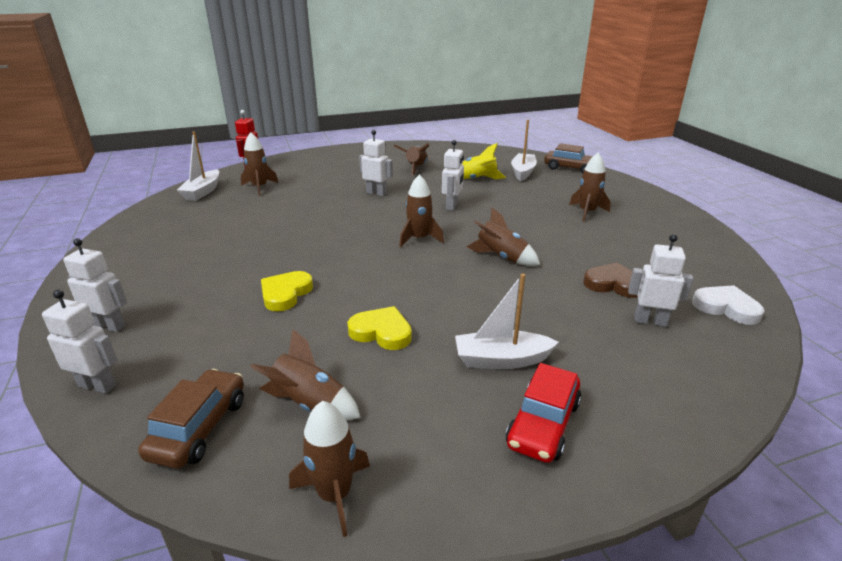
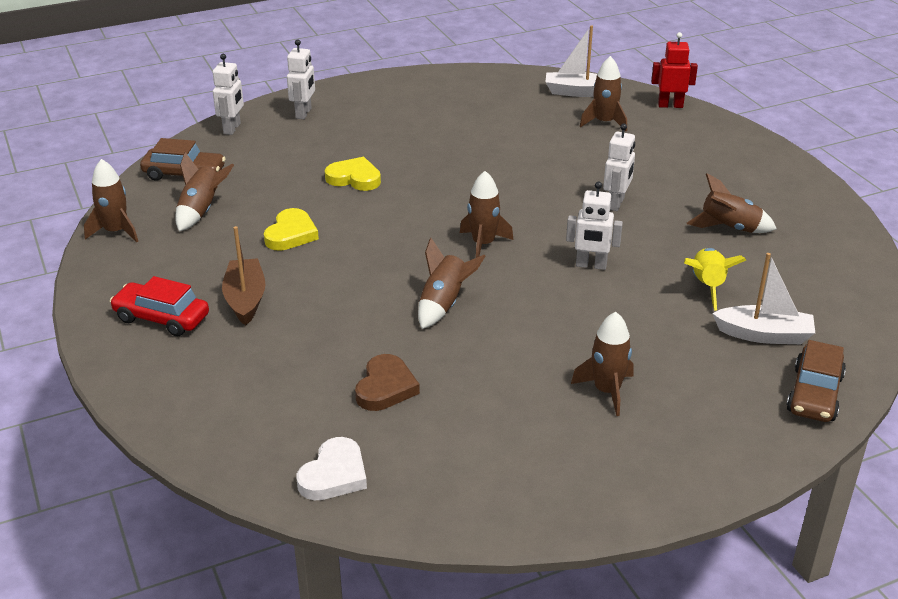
camera: 85 degrees right, 5 degrees up
(501, 360) = (245, 299): white boat -> brown boat
(650, 321) = (306, 404): white robot -> none

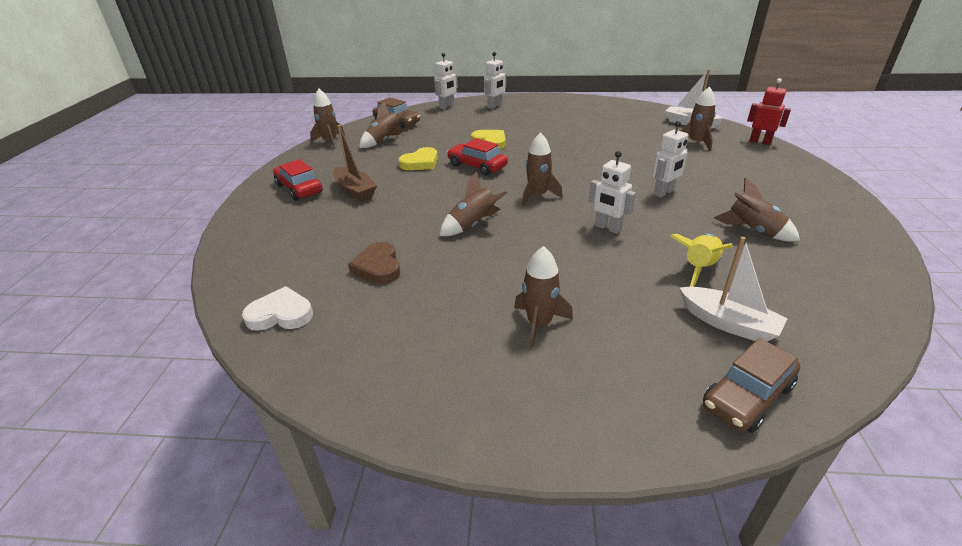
camera: 30 degrees right, 0 degrees up
(245, 299) = (355, 190): brown boat -> brown boat turned 120 degrees clockwise
(334, 475) = (280, 314): white heart -> white heart turned 150 degrees counterclockwise
(372, 220) = (477, 166): none -> red car
(385, 387) = (378, 267): brown heart -> brown heart turned 120 degrees clockwise

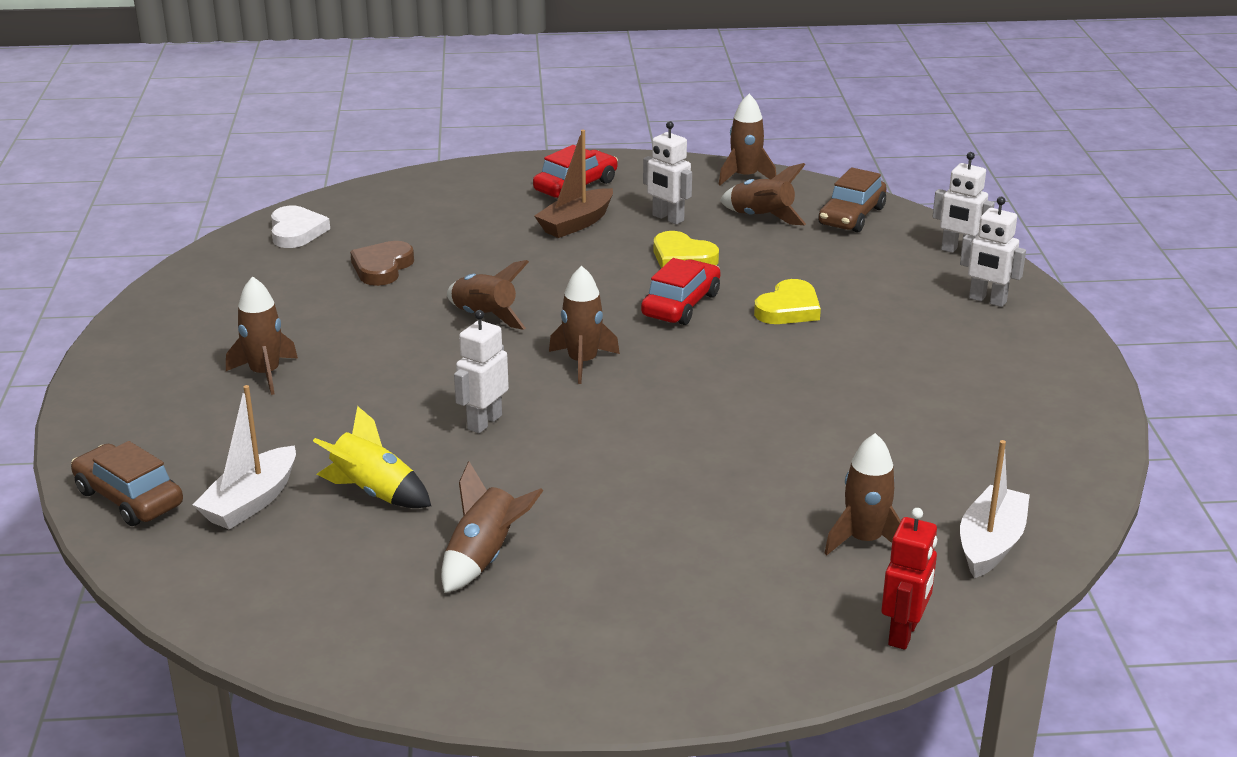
camera: 80 degrees right, 5 degrees down
(378, 267) = (382, 267): brown heart -> brown heart turned 45 degrees counterclockwise
(664, 193) = (612, 481): white robot -> white robot (667, 218)

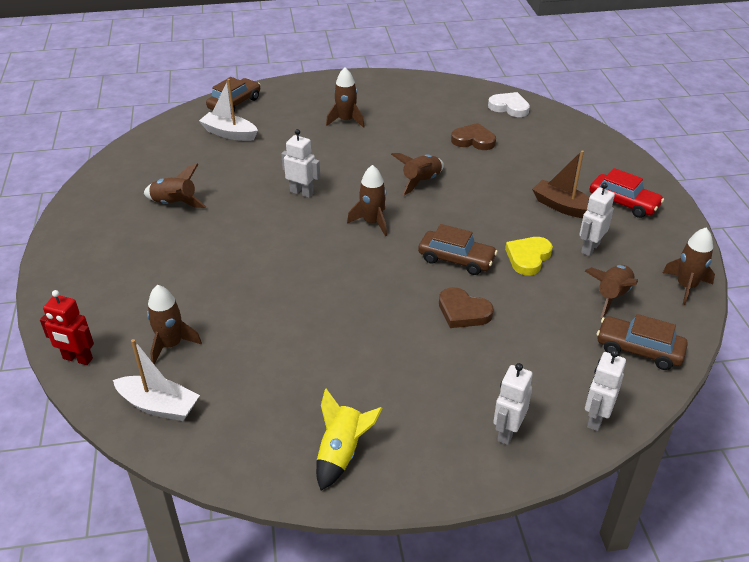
camera: 85 degrees right, 10 degrees up
(296, 231) = (509, 107): white heart -> white heart turned 135 degrees counterclockwise
(374, 492) = (235, 166): yellow rocket -> yellow rocket (342, 453)
(681, 305) = (456, 259): red car -> brown car
(788, 309) = (463, 312): yellow heart -> brown heart

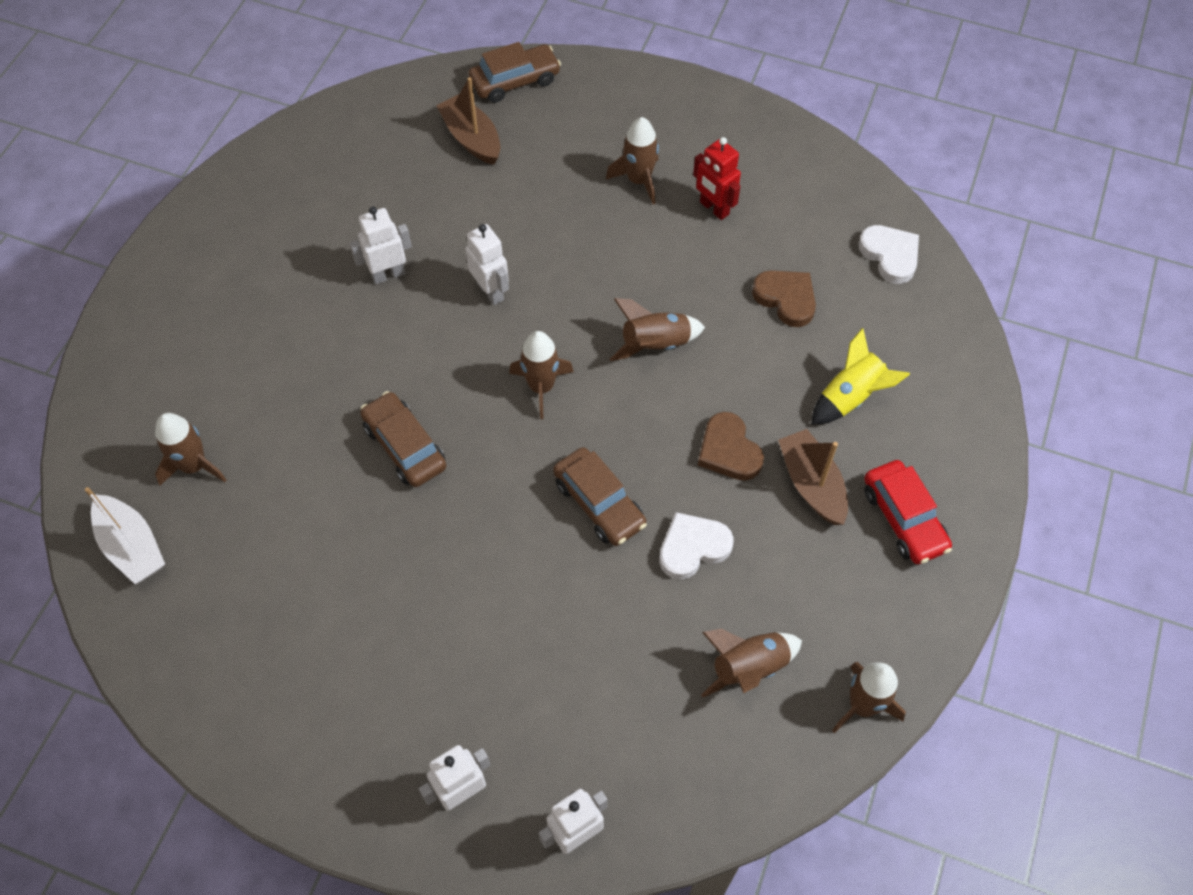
camera: 30 degrees right, 20 degrees up
(77, 359) = (91, 435): red robot -> red robot (714, 208)
(174, 204) = (329, 239): brown rocket -> none
(229, 133) = (472, 138): white boat -> brown boat
(342, 453) = (269, 716): yellow rocket -> yellow rocket (850, 397)
(463, 312) = (544, 591): brown heart -> brown heart (728, 451)
(528, 257) = (693, 547): yellow heart -> white heart
(590, 248) = (787, 574): white robot -> white robot (388, 274)
(639, 350) = (712, 768): brown car -> brown car (405, 446)

